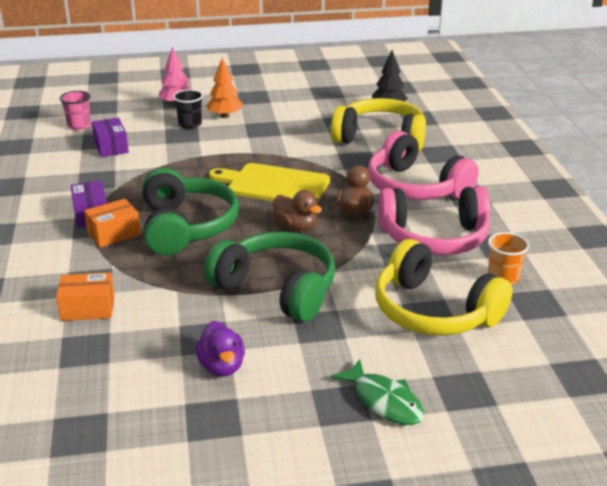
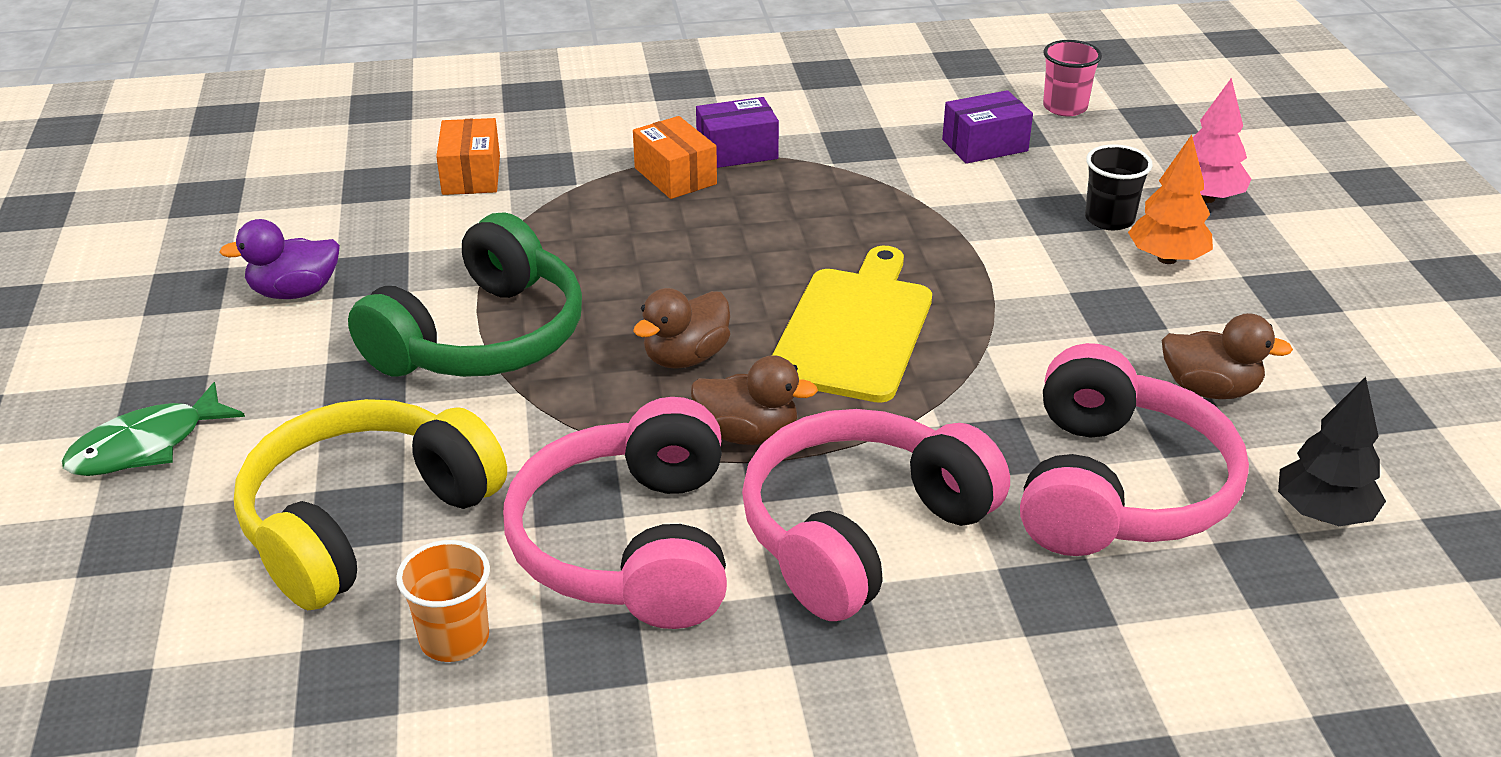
camera: 90 degrees right, 5 degrees up
(186, 226) = (694, 239): green headphones -> none
(318, 117) = (1210, 389): none -> brown duck
(380, 138) = (1117, 488): yellow headphones -> pink headphones

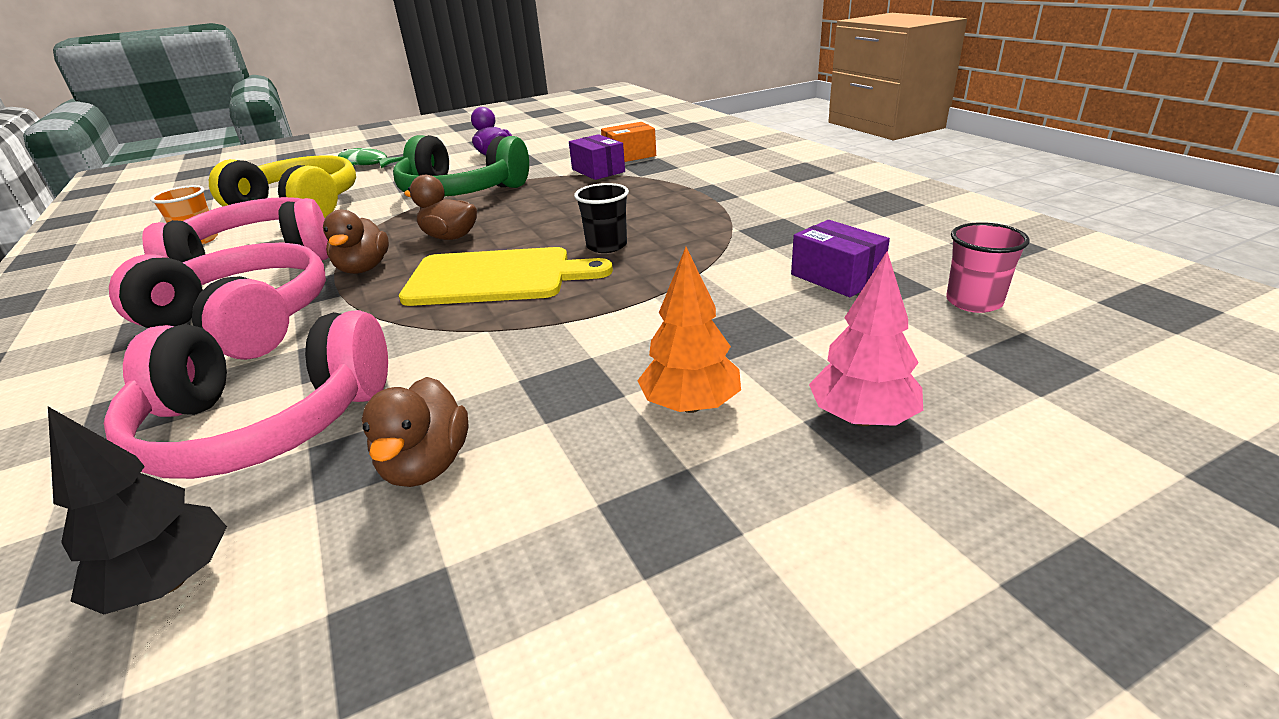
camera: 75 degrees right, 5 degrees down
(675, 176) = (671, 193): orange box -> none
(737, 151) = (722, 201): purple box -> purple box (598, 171)
(1109, 219) = (750, 359): black cup -> black cup (606, 246)

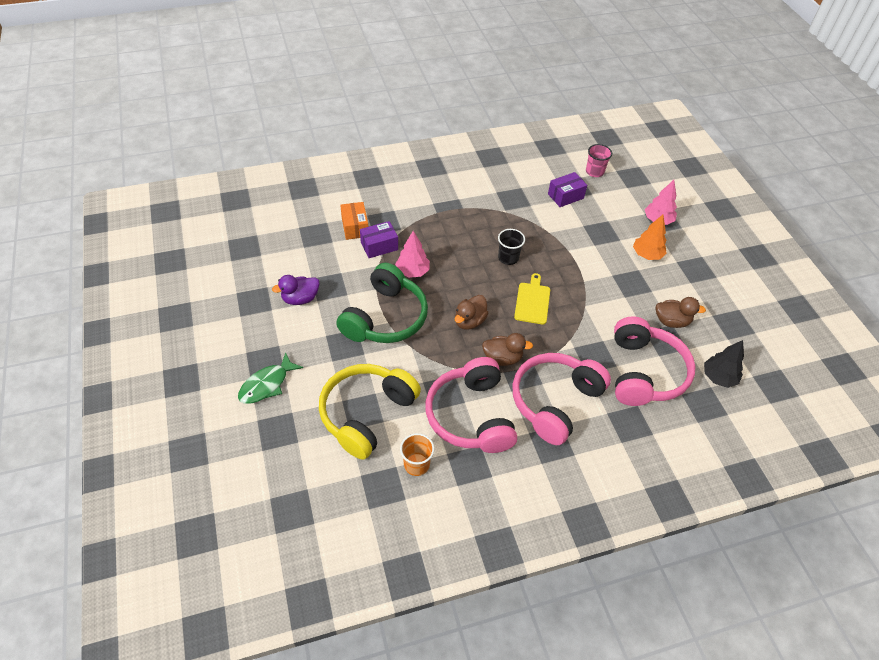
camera: 85 degrees left, 20 degrees up
(496, 277) = (532, 301): yellow cutting board -> yellow cutting board, size x0.63
(552, 192) = (412, 271): none -> pink tree

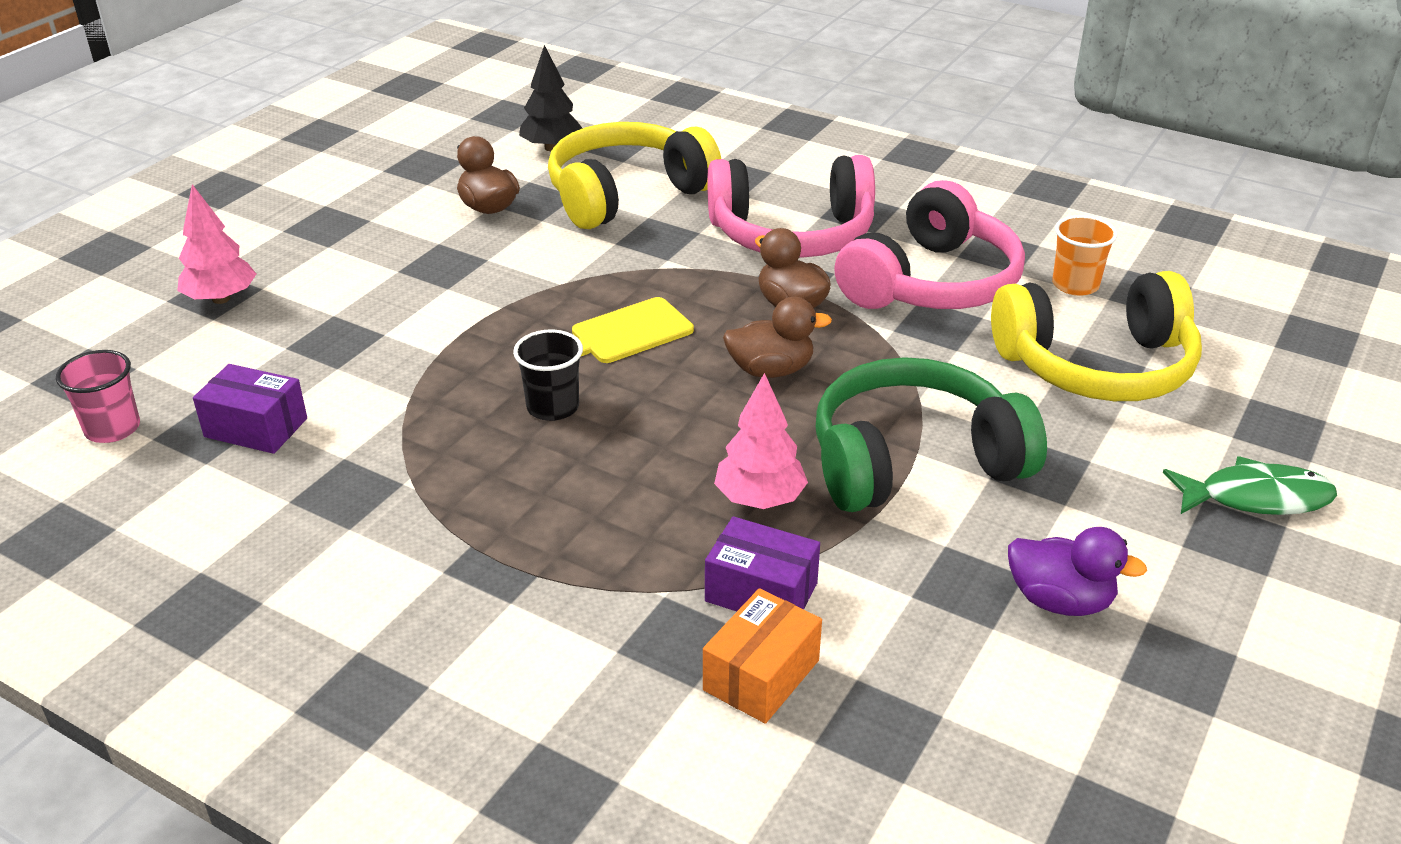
camera: 130 degrees left, 15 degrees down
(644, 372) = (627, 194): pink headphones -> yellow headphones
(647, 255) = (345, 276): orange tree -> none

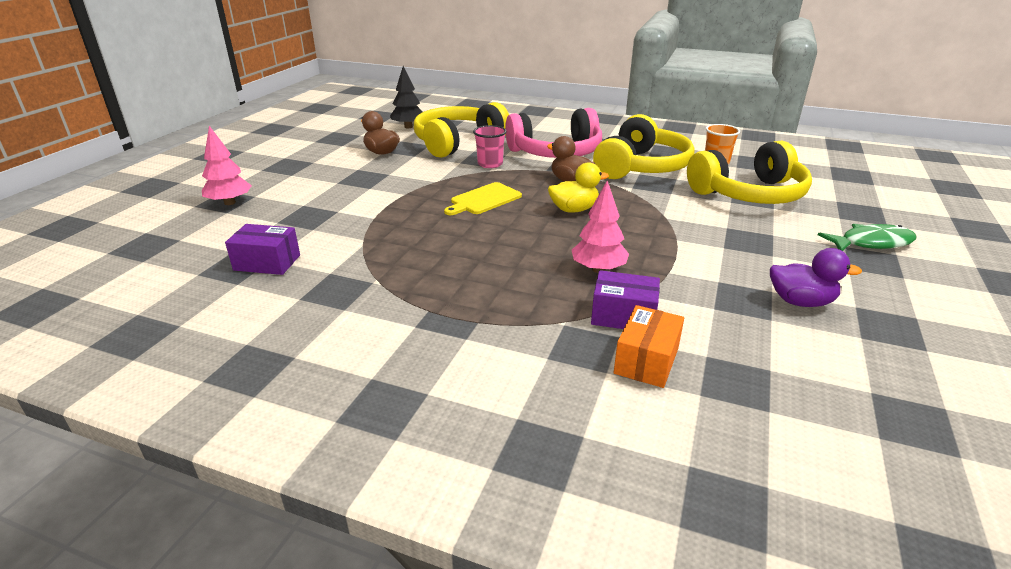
camera: 10 degrees left, 5 degrees down
(112, 429) = (169, 271): pink cup -> pink cup (490, 164)
(553, 407) = (454, 236): black cup -> none
(771, 370) = (574, 209): brown duck -> yellow duck
(913, 461) = (677, 243): green headphones -> none
(931, 283) = (641, 167): pink headphones -> yellow headphones

